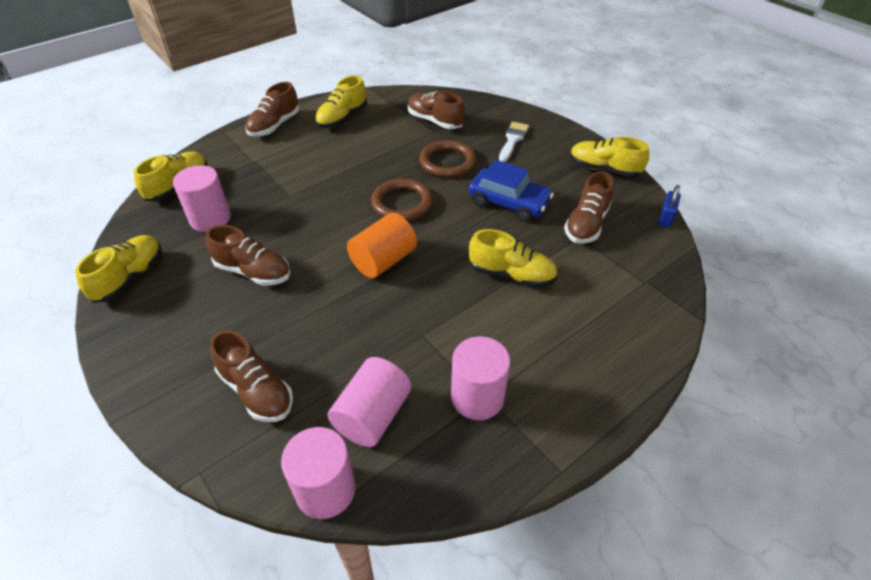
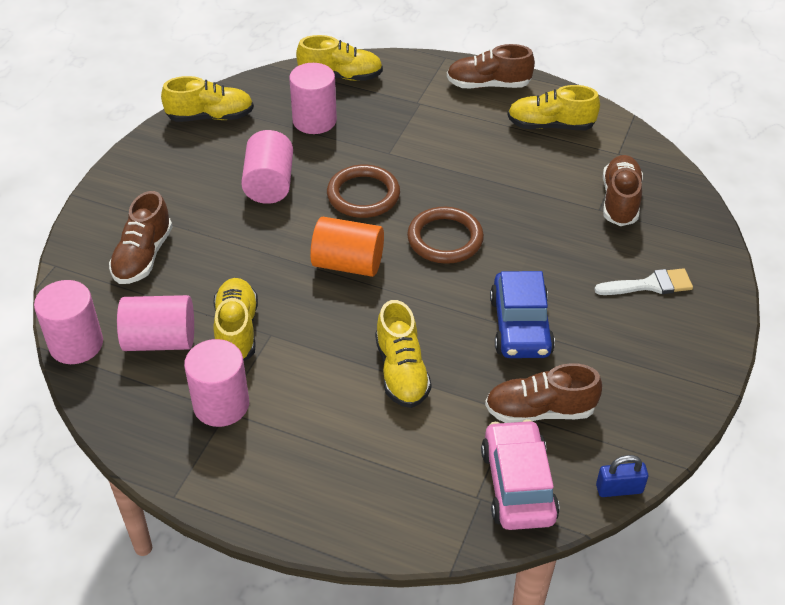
camera: 60 degrees right, 0 degrees up
(253, 271) = (269, 184): brown shoe -> pink cylinder
(447, 162) = (549, 244): brown ring -> brown ring (363, 195)
(604, 169) = (669, 395): yellow shoe -> yellow shoe (237, 330)
(643, 259) = (517, 485): none -> pink car

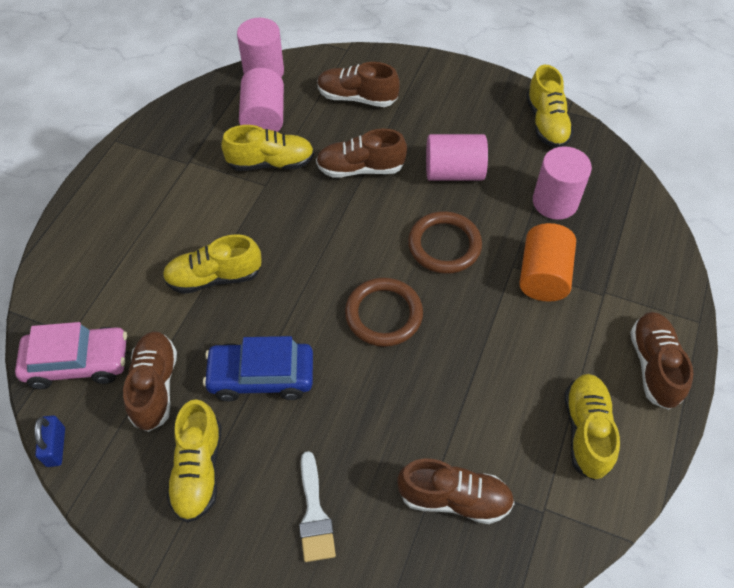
camera: 90 degrees right, 10 degrees up
(221, 404) = (194, 159): pink cylinder -> none
(255, 254) = (360, 168): none -> brown shoe
(340, 76) = (635, 221): yellow shoe -> yellow shoe (198, 470)
(348, 264) = (348, 235): orange cylinder -> orange cylinder (543, 276)

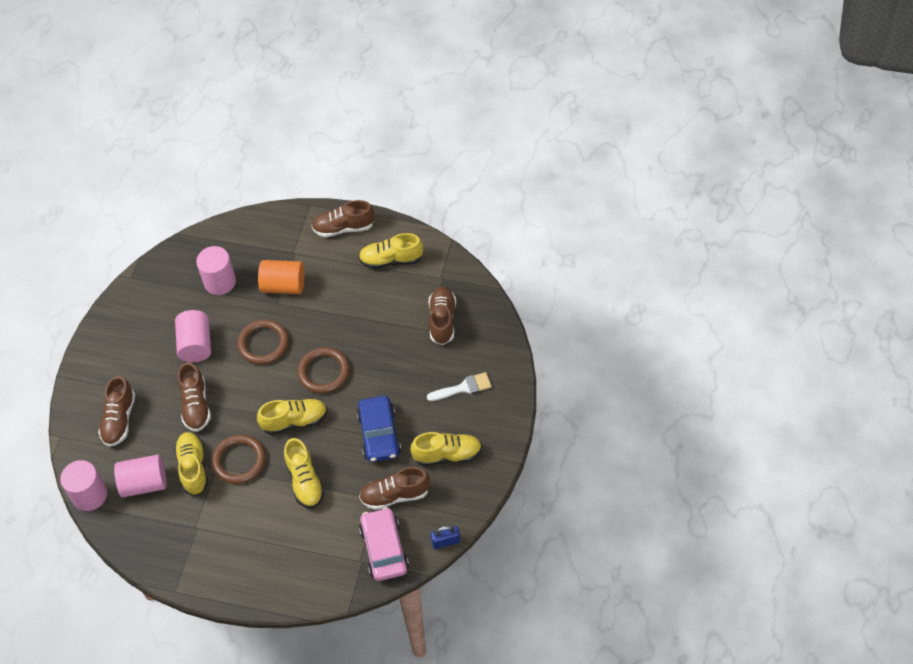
camera: 95 degrees left, 0 degrees up
(267, 208) = (239, 461): none -> brown ring
(546, 123) = (143, 290): yellow shoe -> yellow shoe (294, 421)

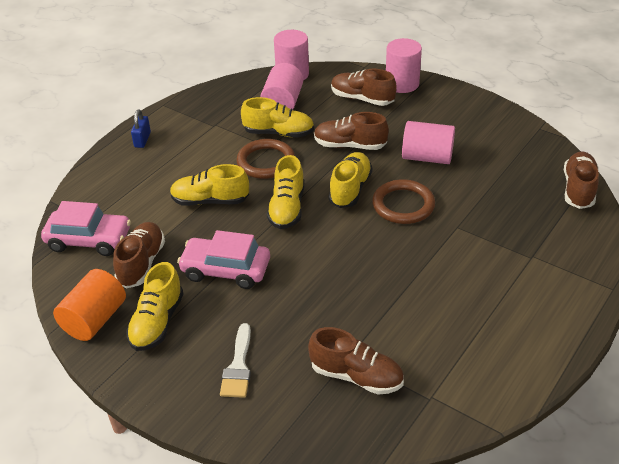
camera: 110 degrees right, 15 degrees down
(220, 282) = (508, 188): pink cylinder -> pink cylinder (402, 84)
(283, 286) = (481, 237): orange cylinder -> orange cylinder (95, 319)
(324, 372) = (337, 244): brown ring -> none
(344, 228) = (561, 313): brown shoe -> brown shoe (578, 189)
(379, 434) = (226, 270): blue car -> pink car
(391, 260) = (485, 349): yellow shoe -> yellow shoe (350, 189)
(446, 541) = (55, 290): blue padlock -> blue padlock (142, 140)

